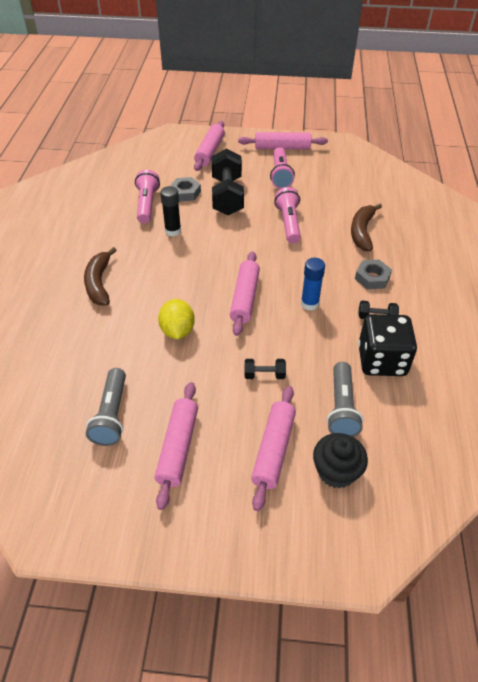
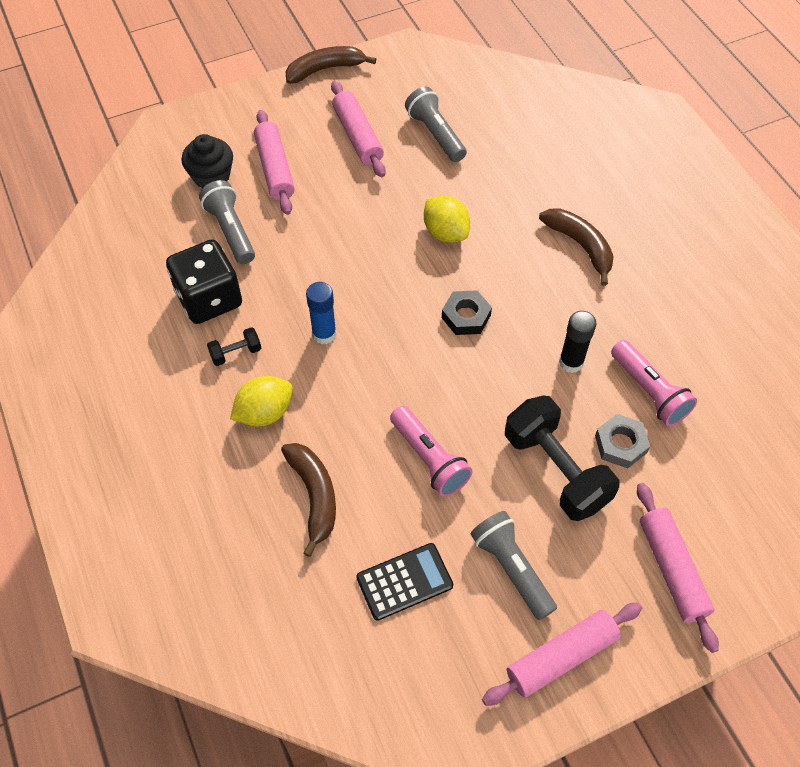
camera: 150 degrees right, 10 degrees up
(149, 553) = (325, 69): none -> brown banana
(211, 276) = (466, 316): none -> black nut
(245, 298) = (404, 305): pink rolling pin -> none
(264, 375) = (324, 228): black dumbbell -> none
(280, 175) = (511, 568): pink flashlight -> grey flashlight
(334, 188) = (404, 582): none -> black calculator
(372, 278) = (265, 413): grey nut -> yellow lemon

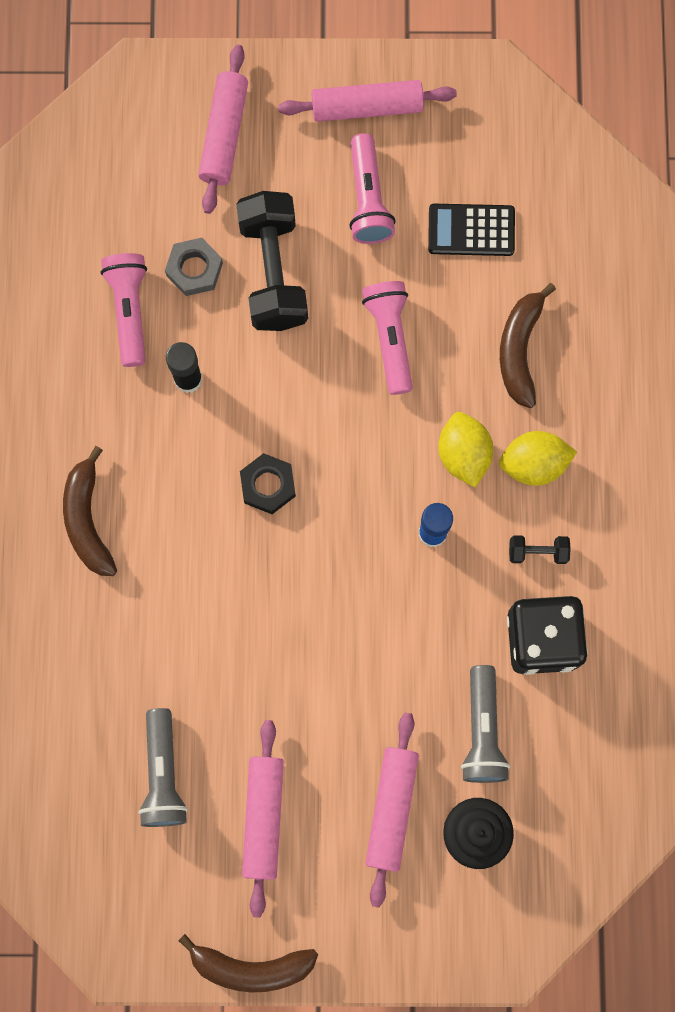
camera: 155 degrees left, 20 degrees up
(445, 232) = (231, 610): yellow lemon -> yellow lemon (463, 454)
(511, 568) = (368, 199): grey flashlight -> pink flashlight

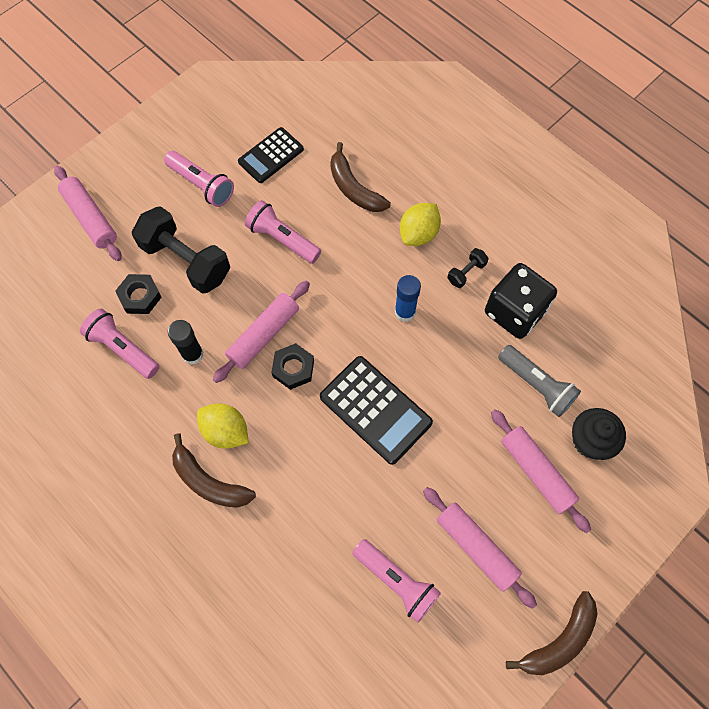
camera: 45 degrees left, 10 degrees down
(163, 774) = (396, 581): grey flashlight -> pink flashlight
(194, 269) = (140, 296): grey nut -> black nut
(303, 602) = (375, 410): none -> black calculator
(367, 107) = (157, 144): pink rolling pin -> pink rolling pin (263, 335)
(463, 454) = (379, 260): yellow lemon -> yellow lemon (225, 431)

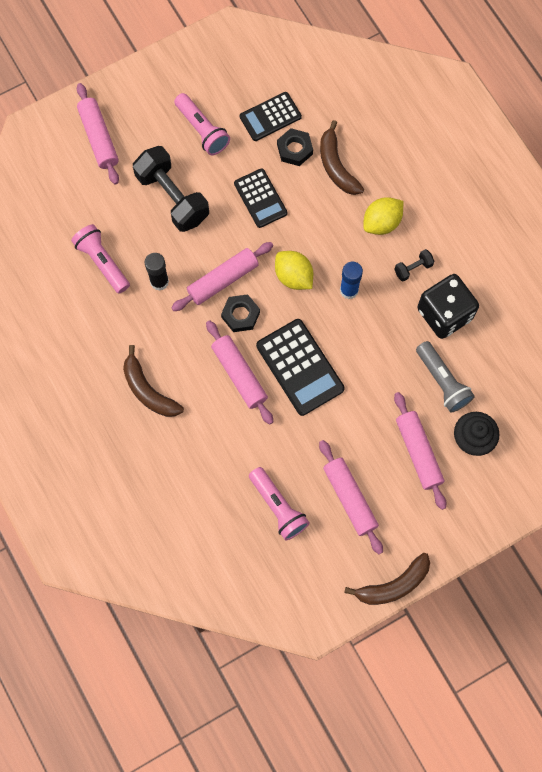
camera: 15 degrees right, 5 degrees up
(140, 296) = (126, 220): black nut -> black nut (294, 149)
(225, 431) = (171, 353): yellow lemon -> yellow lemon (293, 276)
(282, 239) = (260, 198): pink flashlight -> black calculator
(309, 436) = (239, 374): none -> pink rolling pin

